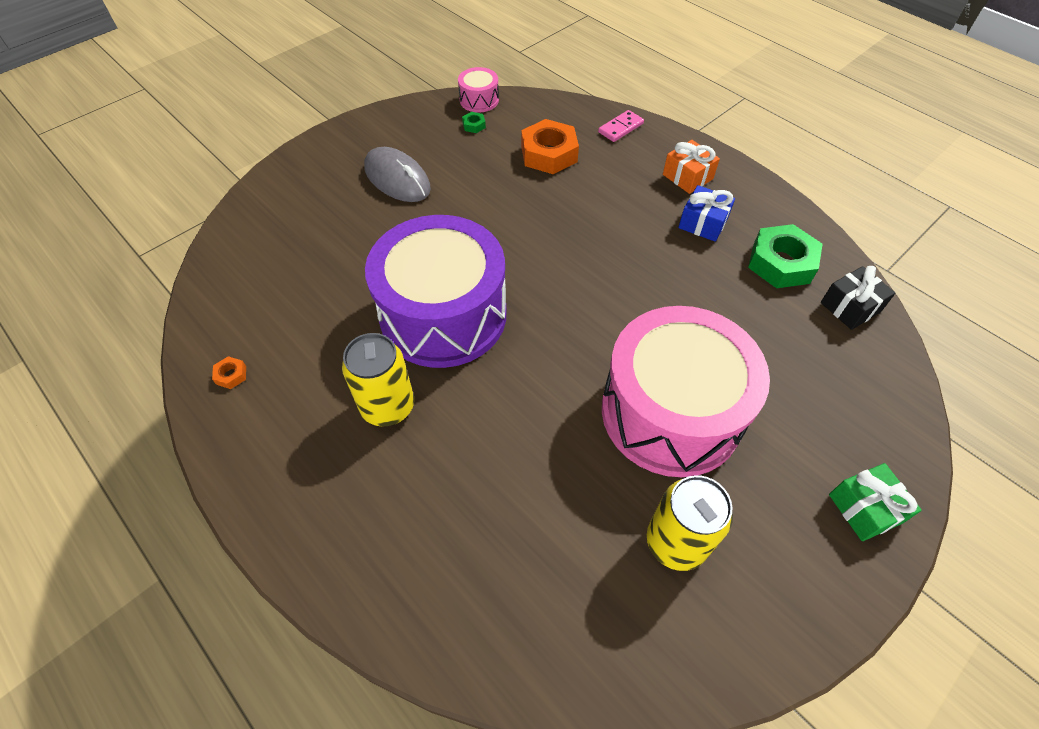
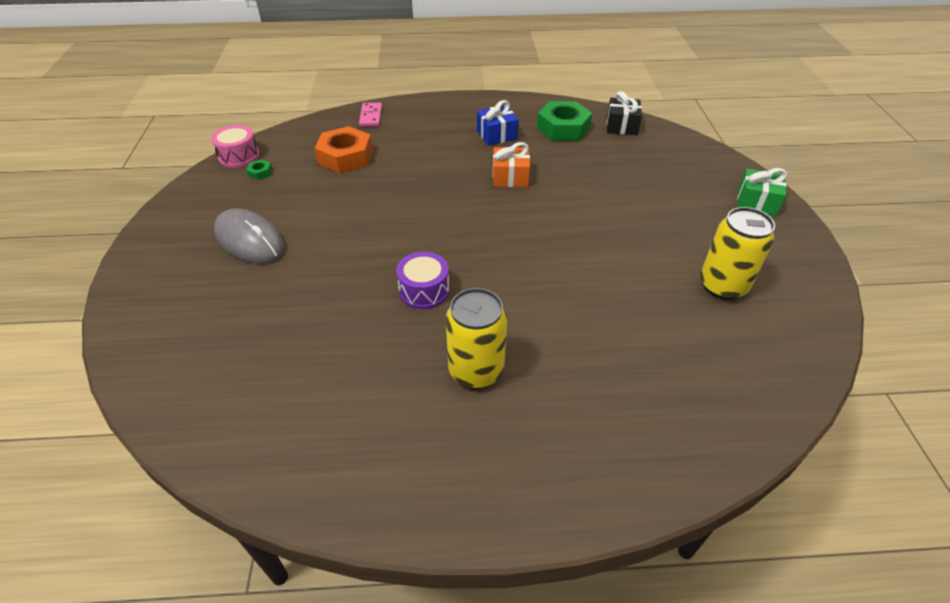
camera: 50 degrees left, 10 degrees down
(231, 375) = (320, 467): orange nut -> none
(397, 179) = (249, 240): grey mouse -> grey mouse turned 45 degrees clockwise
(443, 315) = (424, 290): purple drum -> purple drum, size x0.41
(671, 412) = (626, 232): pink drum -> none
(687, 177) = (452, 118): orange gift -> orange gift (510, 177)

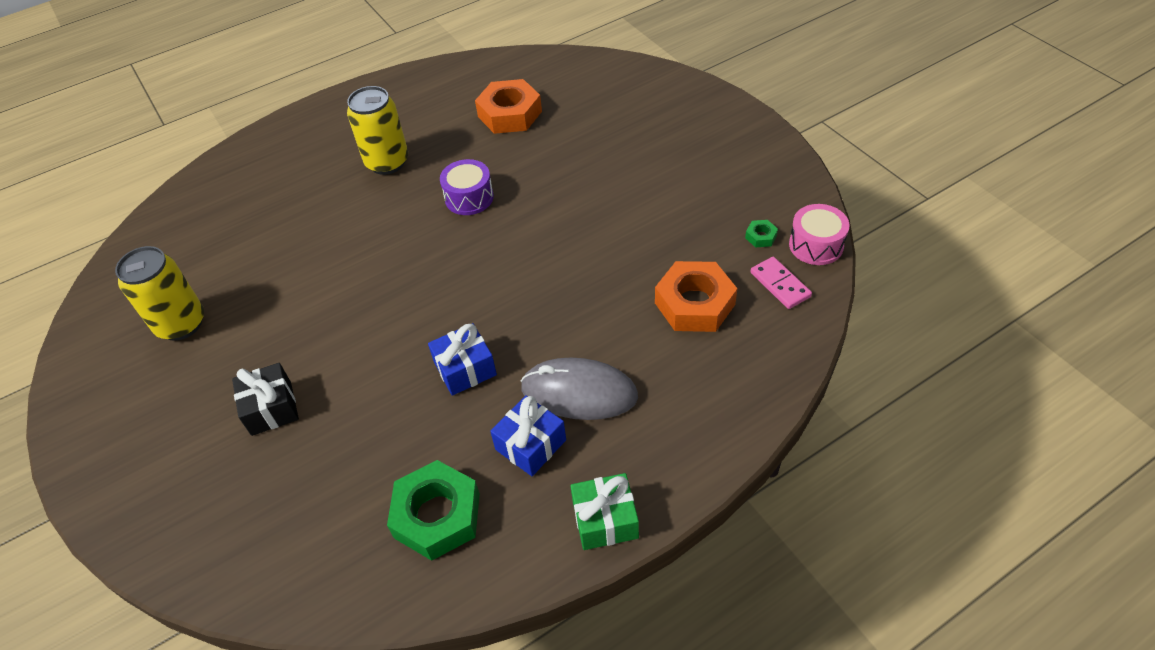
camera: 155 degrees right, 5 degrees up
(249, 240) = (669, 169): grey mouse -> grey mouse (579, 392)
(308, 370) = (509, 114): none -> orange nut
(370, 116) = (743, 392): pink domino -> pink domino (780, 284)
(510, 177) = (465, 369): orange gift -> blue gift
(621, 126) = (341, 572): black gift -> black gift (271, 408)
(756, 202) = (123, 477): green gift -> green gift (605, 520)

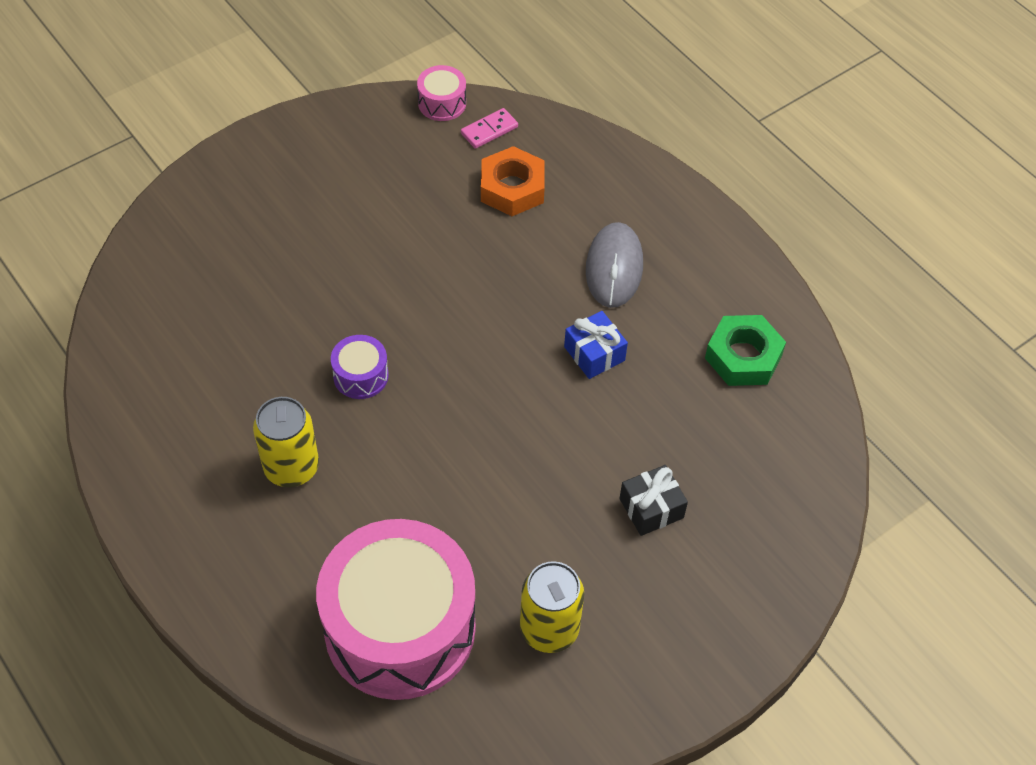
camera: 100 degrees left, 5 degrees up
(223, 229) = (400, 627): none -> pink drum
(509, 114) = (215, 350): orange nut -> none
(530, 444) = (669, 298): blue gift -> none
(605, 520) = (730, 247): green gift -> none
(761, 236) = (430, 139): green nut -> none

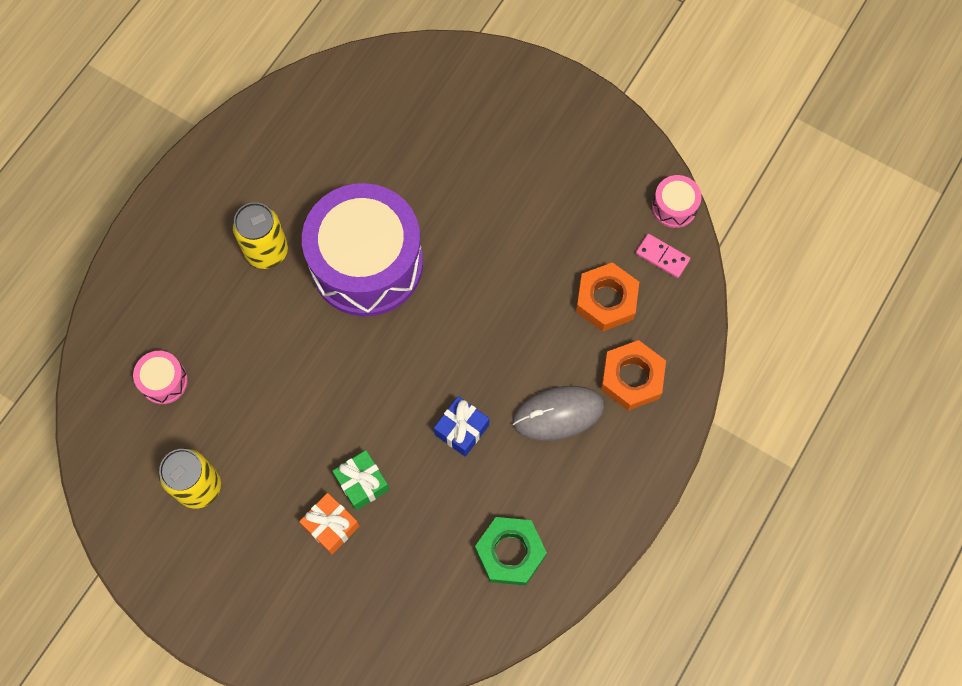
camera: 70 degrees right, 15 degrees up
(361, 376) = (367, 263): purple drum -> purple drum, size x2.46
(400, 627) = (164, 381): pink drum -> pink drum, size x0.41
(603, 197) = (632, 378): none -> orange nut
(614, 463) = (362, 483): none -> green gift
(651, 508) = (331, 526): black gift -> orange gift

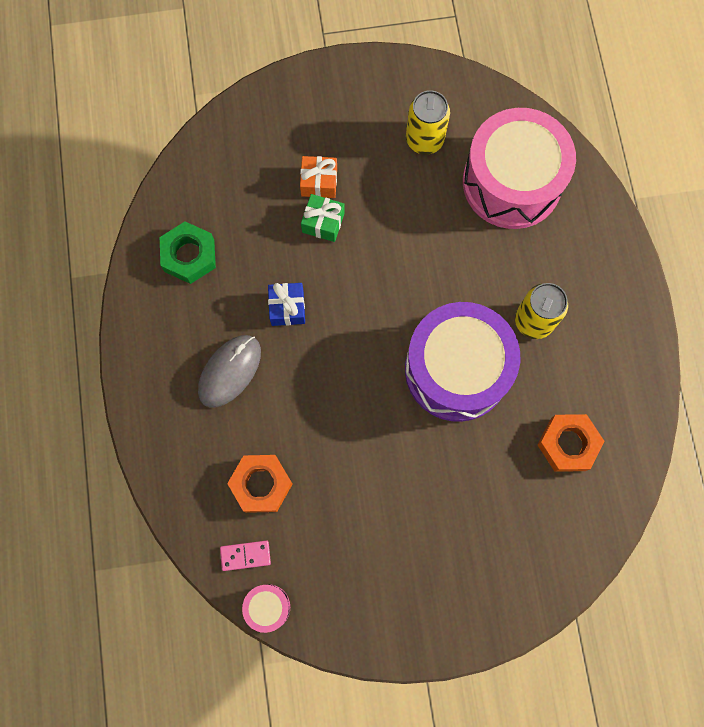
camera: 140 degrees right, 5 degrees up
(164, 381) = (512, 182): pink drum -> pink drum, size x2.46
(632, 378) = (197, 439): orange nut -> orange nut (568, 444)

